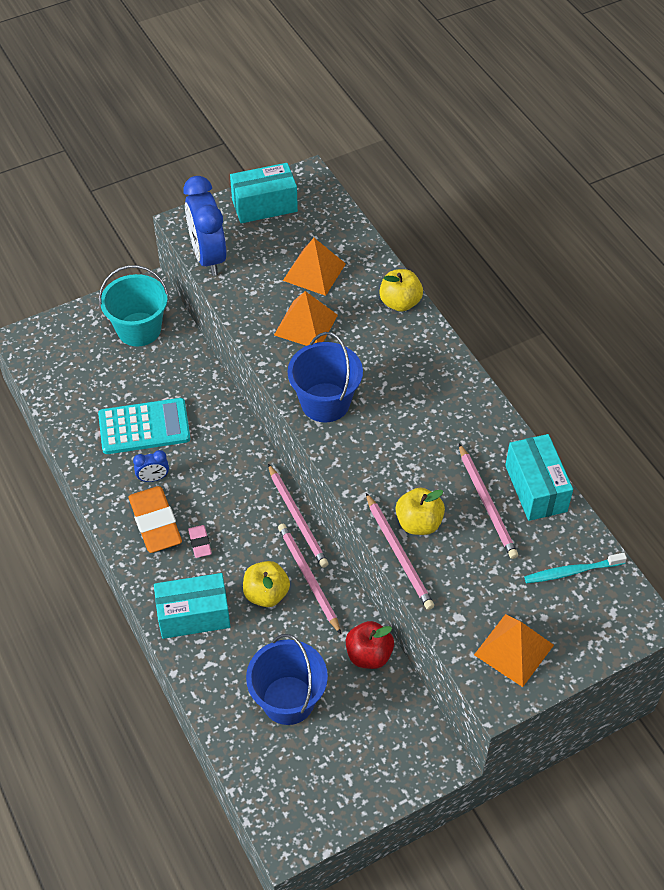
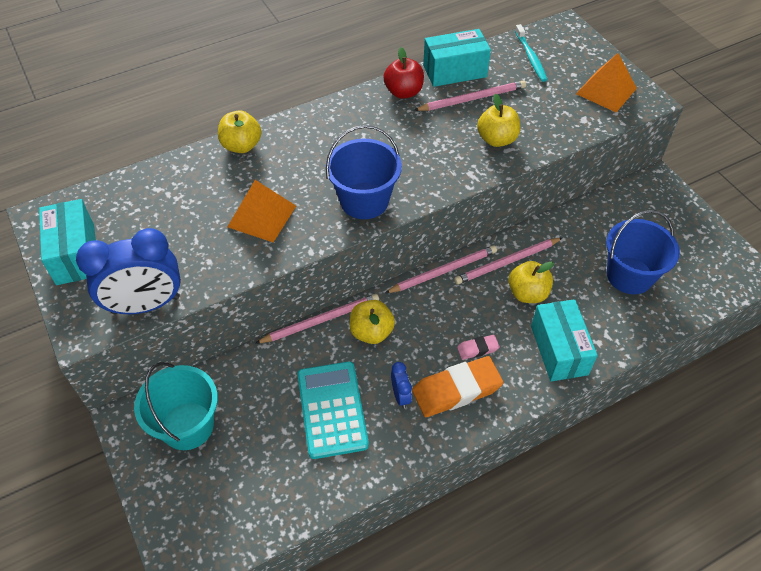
camera: 90 degrees left, 0 degrees up
(224, 455) = (371, 332): none -> yellow apple
(314, 272) = (188, 210): orange pyramid -> none
(369, 655) = (576, 221): red apple -> red apple (403, 92)
(399, 554) = (530, 152): pink pencil -> pink pencil (321, 320)

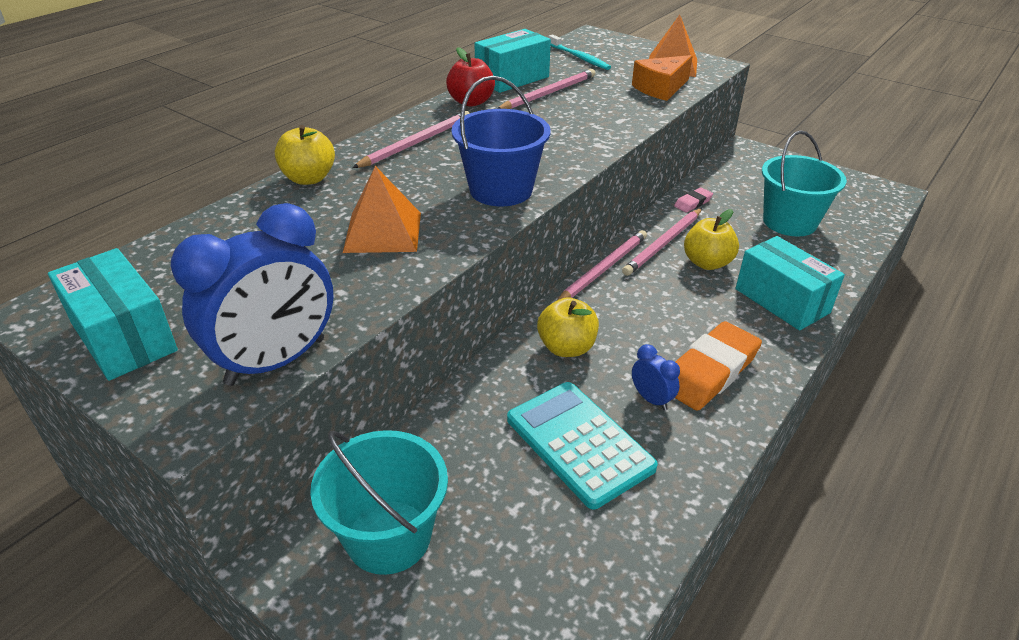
camera: 25 degrees left, 15 degrees down
(321, 320) = (496, 355): pink pencil -> pink pencil (416, 143)
(477, 349) = (698, 326): pink eraser -> pink eraser (693, 203)
(496, 139) = (601, 115): yellow apple -> none
(572, 119) = (661, 88): none -> orange cheese
(629, 275) = (789, 222): blue bucket -> turquoise bucket

